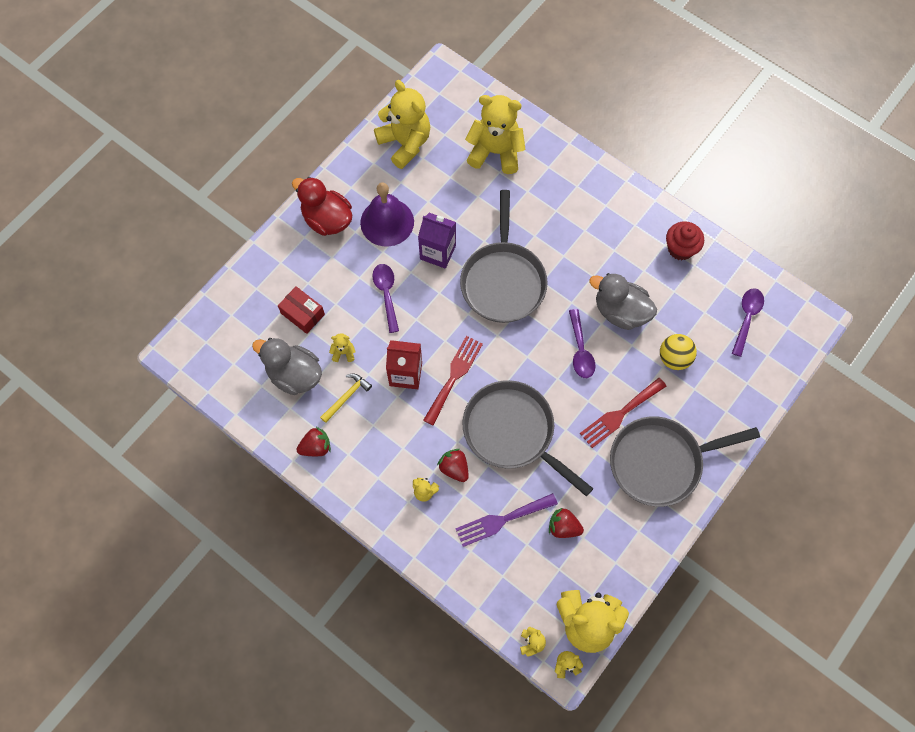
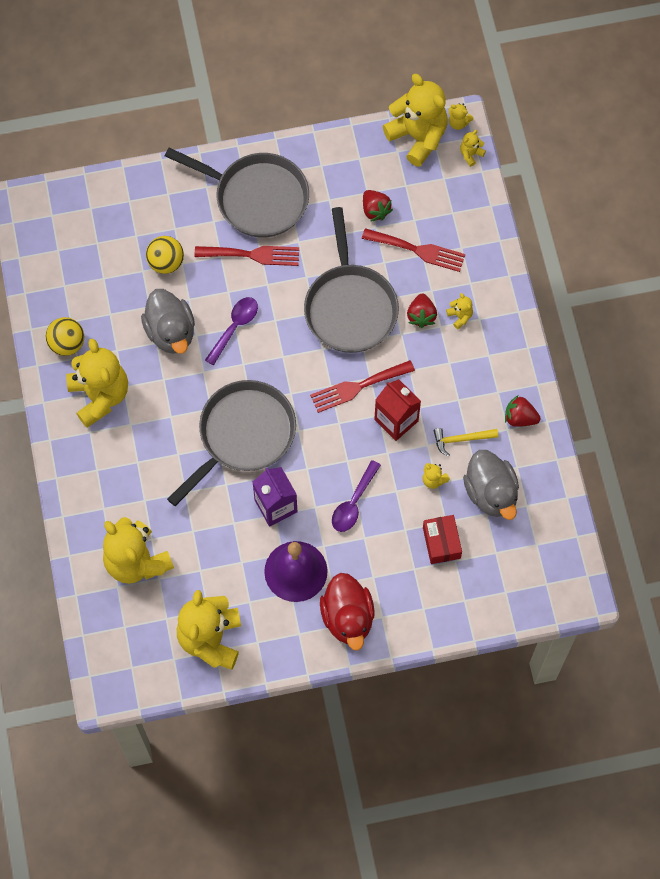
camera: 140 degrees left, 0 degrees up
(502, 520) = (418, 250): purple fork -> red fork
(623, 232) = (100, 396): none -> yellow teddy bear
(680, 248) = (67, 344): red cupcake -> yellow ball
(747, 318) = (75, 247): purple spoon -> none

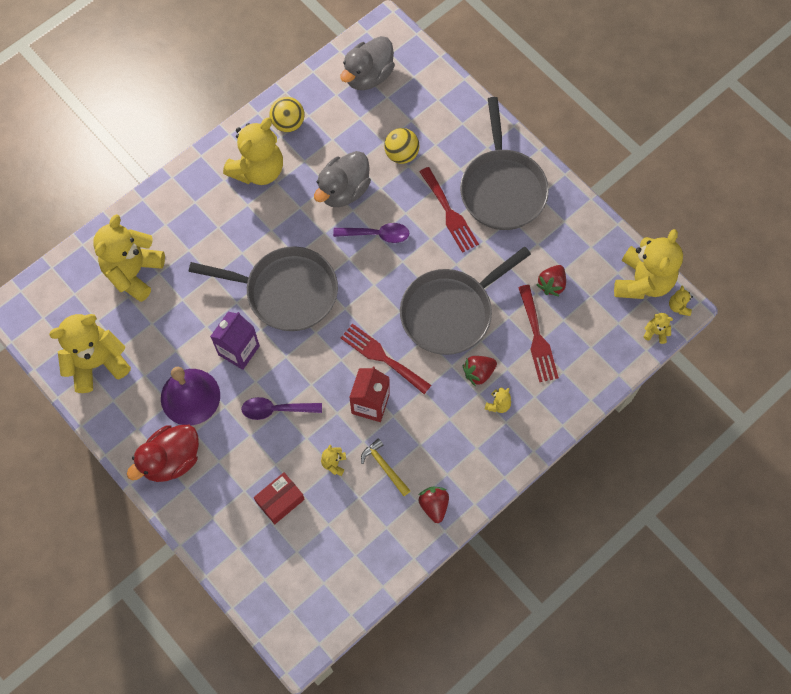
camera: 60 degrees right, 0 degrees up
(491, 493) = (349, 518): grey duck -> grey duck (368, 76)

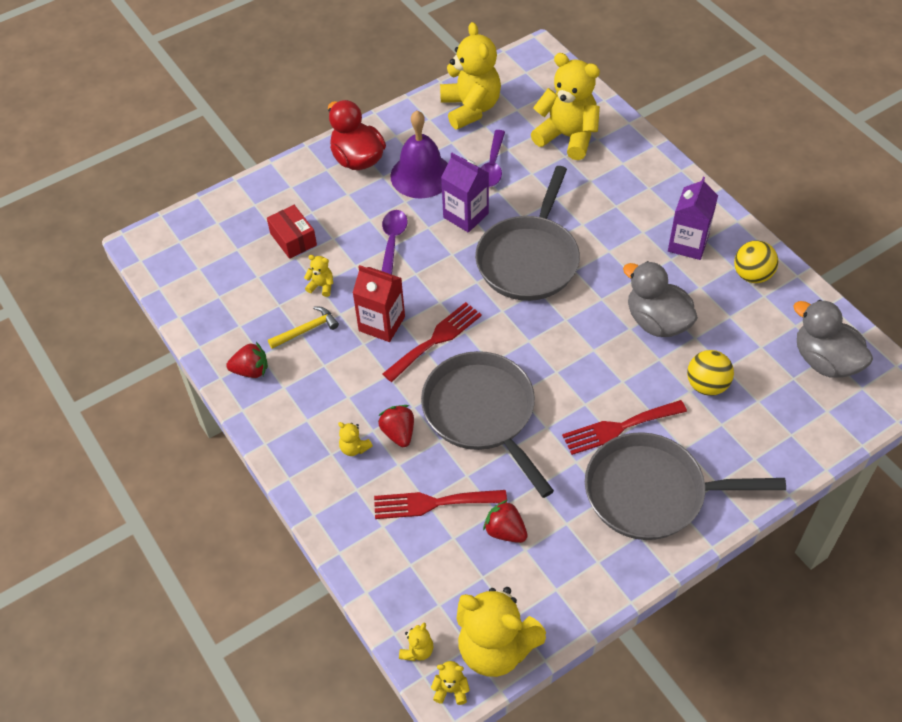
camera: 100 degrees right, 15 degrees down
(258, 170) = (688, 244): yellow teddy bear -> purple carton
(377, 234) = (594, 349): purple spoon -> purple spoon (492, 166)

